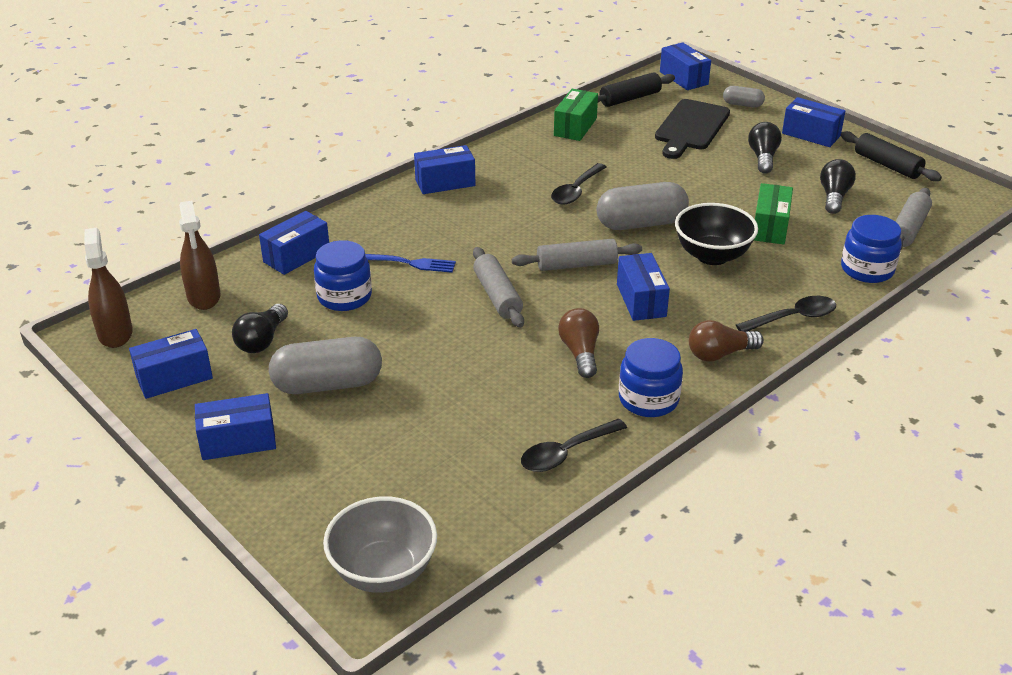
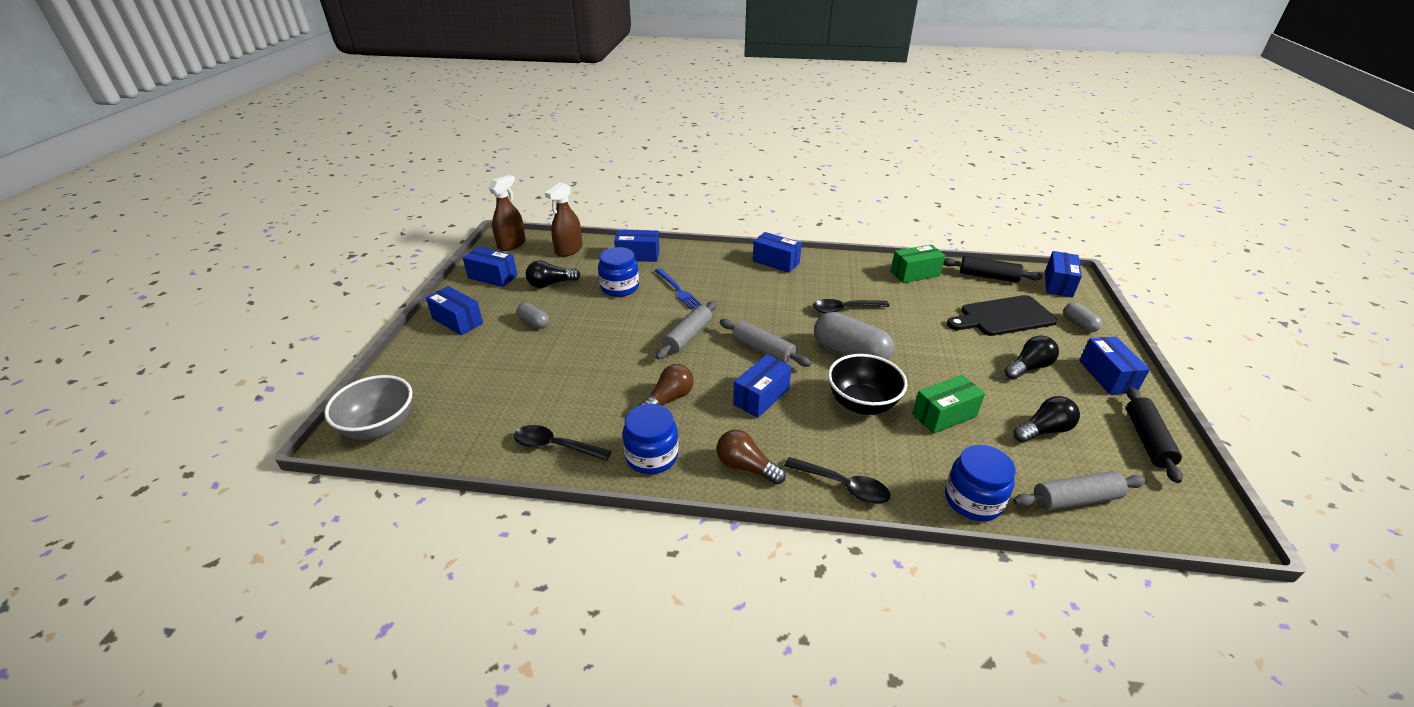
camera: 50 degrees right, 0 degrees up
(328, 384) = (534, 322): grey capsule -> grey capsule, size x0.52

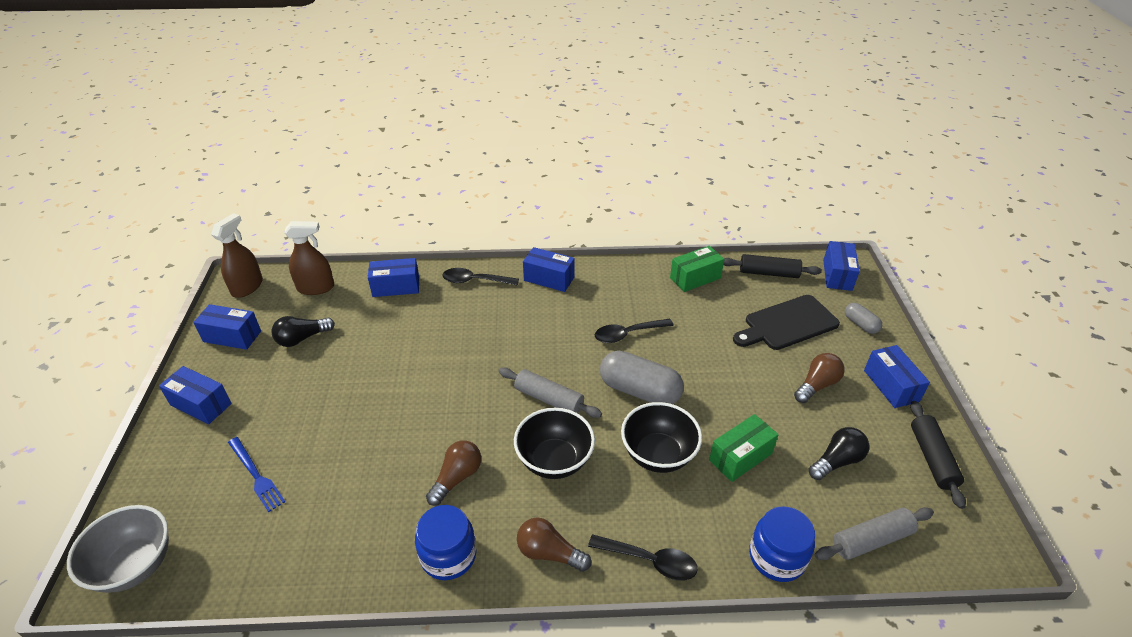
camera: 10 degrees left, 5 degrees up
(534, 322) = (291, 395): grey capsule -> none
(555, 446) = (341, 559): black spoon -> black spoon (475, 281)
(569, 250) = (316, 288): brown spray bottle -> brown spray bottle turned 120 degrees counterclockwise
(620, 287) = (382, 334): blue jar -> none
(677, 290) = (447, 329): blue fork -> blue fork (256, 475)
(688, 336) = (466, 392): grey rolling pin -> none
(761, 397) = (554, 461): blue box -> black bowl
(1028, 367) = (817, 385): black light bulb -> brown light bulb

